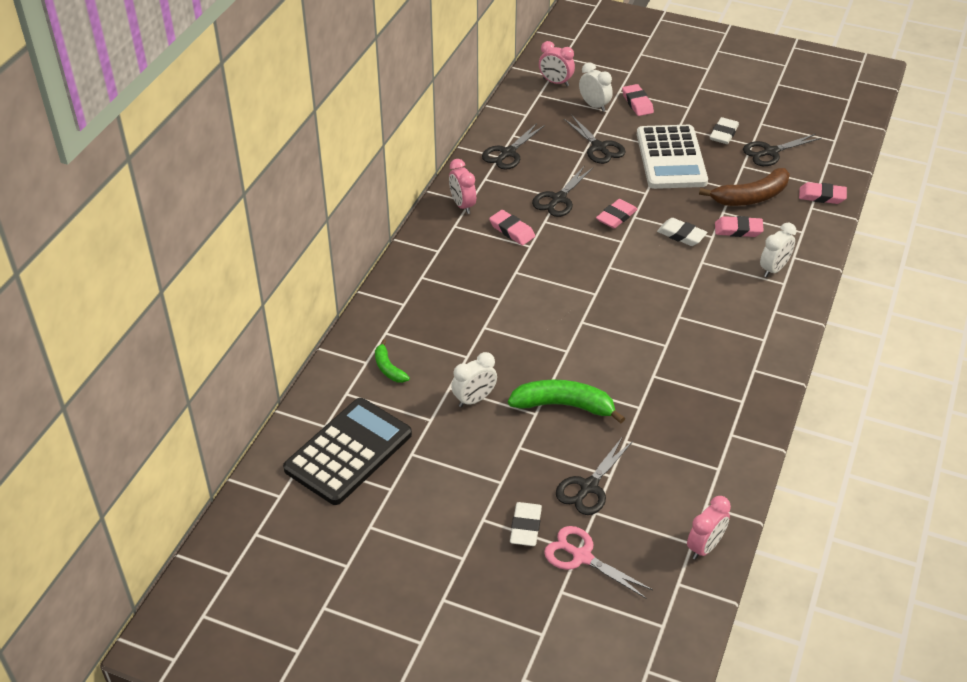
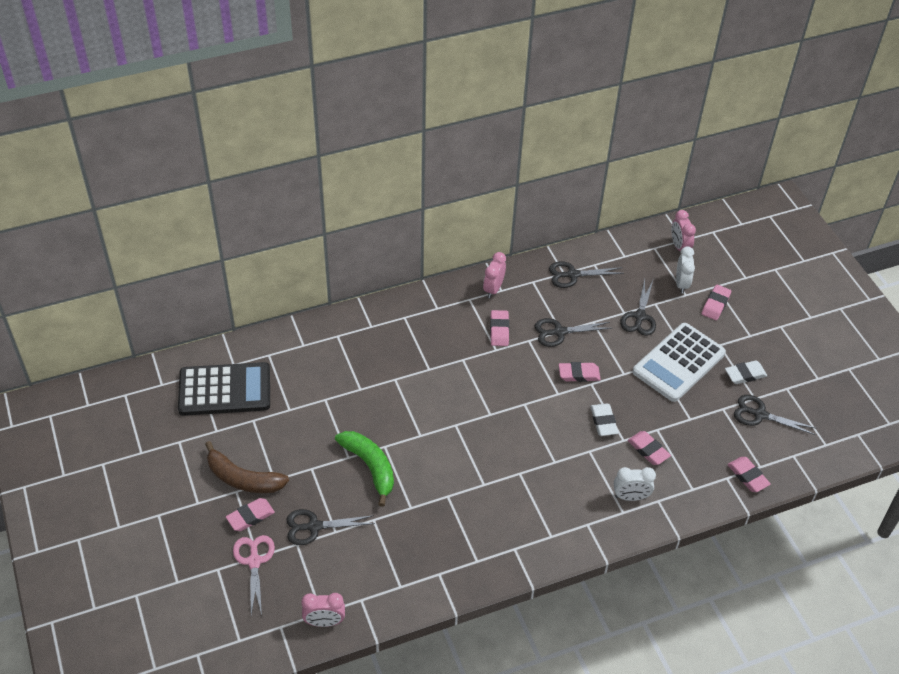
camera: 45 degrees right, 5 degrees up
(388, 368) = (309, 359): green banana -> none
(474, 399) = (328, 418): white clock -> none
(526, 527) = (250, 517): white eraser -> pink eraser
(751, 197) = (693, 435): brown banana -> brown banana (243, 478)

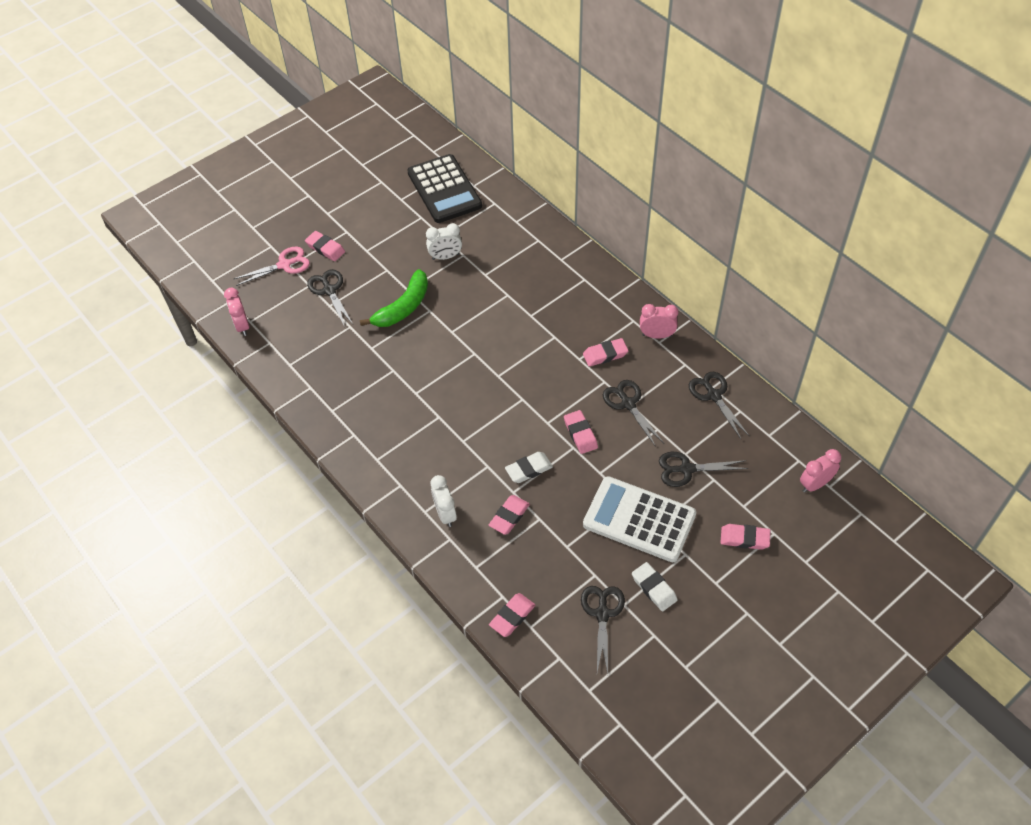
camera: 75 degrees right, 5 degrees up
(243, 478) = (360, 231): brown banana -> none
(681, 284) = (757, 498): white clock -> white clock (445, 257)

